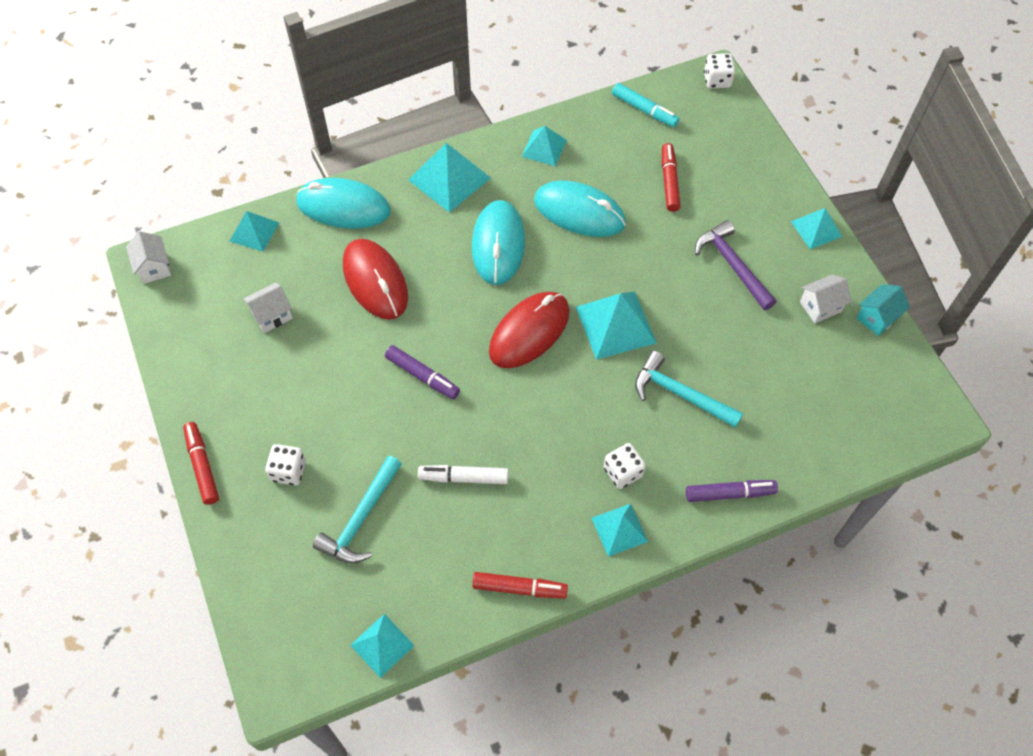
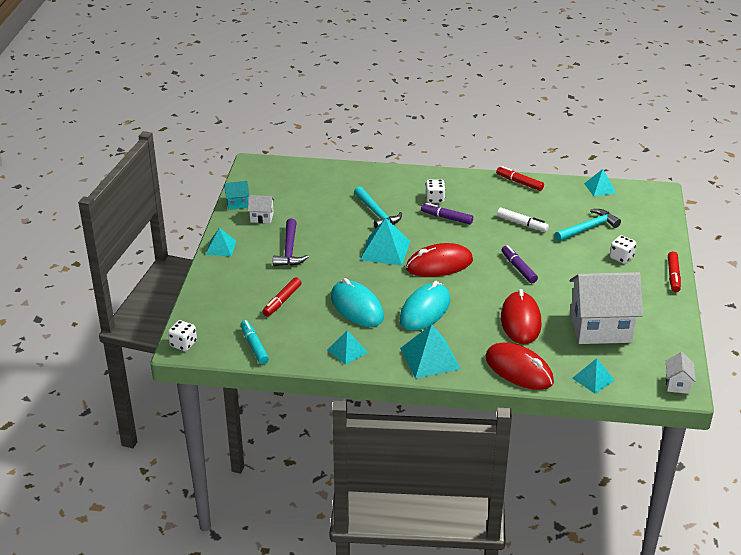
camera: 150 degrees left, 25 degrees down
(272, 315) = (600, 328): white house -> white house, size x2.30
(343, 207) = (518, 370): turquoise mouse -> red mouse
(619, 529) = (454, 183): turquoise pyramid -> none
(729, 493) = (387, 176): purple marker -> purple marker (446, 218)

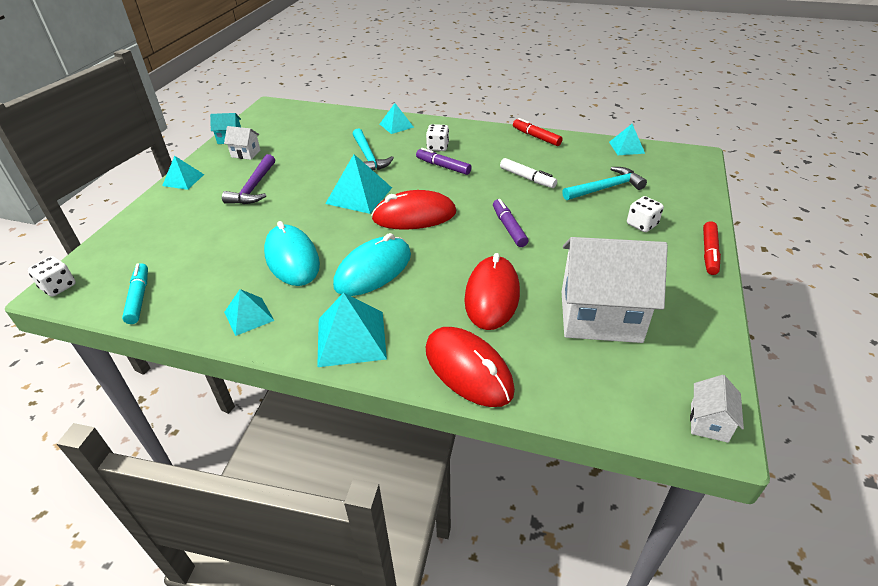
camera: 10 degrees right, 5 degrees up
(282, 301) = (209, 244): red marker -> none
(593, 379) = (575, 397): turquoise pyramid -> turquoise pyramid (396, 125)

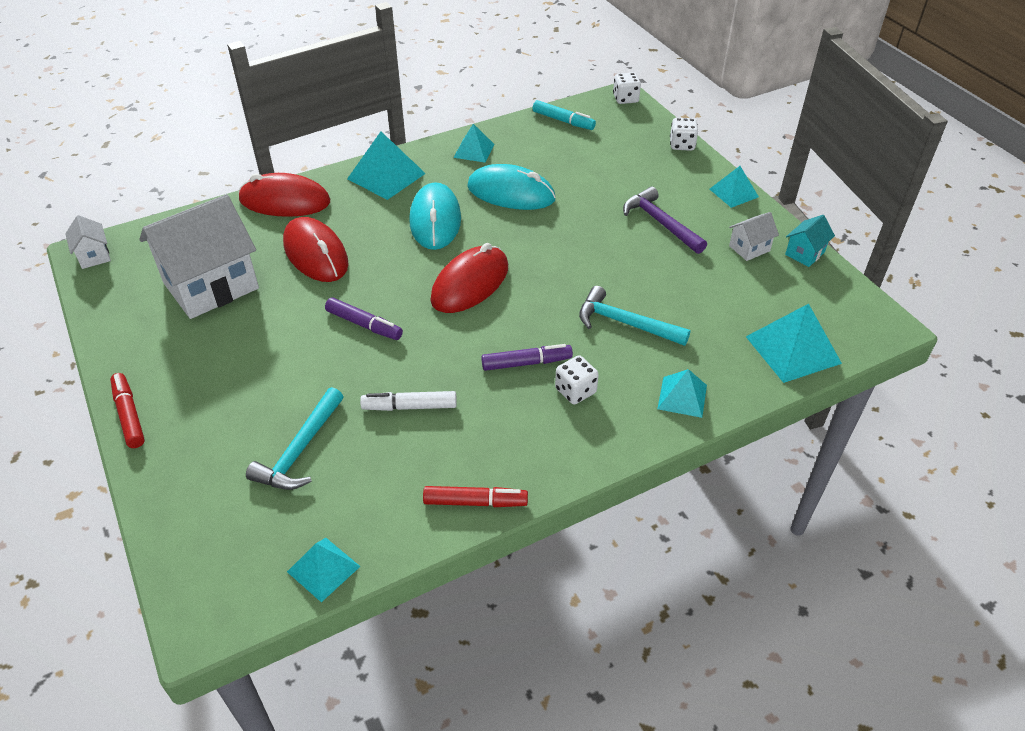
camera: 135 degrees right, 5 degrees up
(359, 195) = (554, 273): turquoise pyramid -> turquoise pyramid (793, 349)
(642, 224) = (222, 413): white dice -> white dice (682, 145)

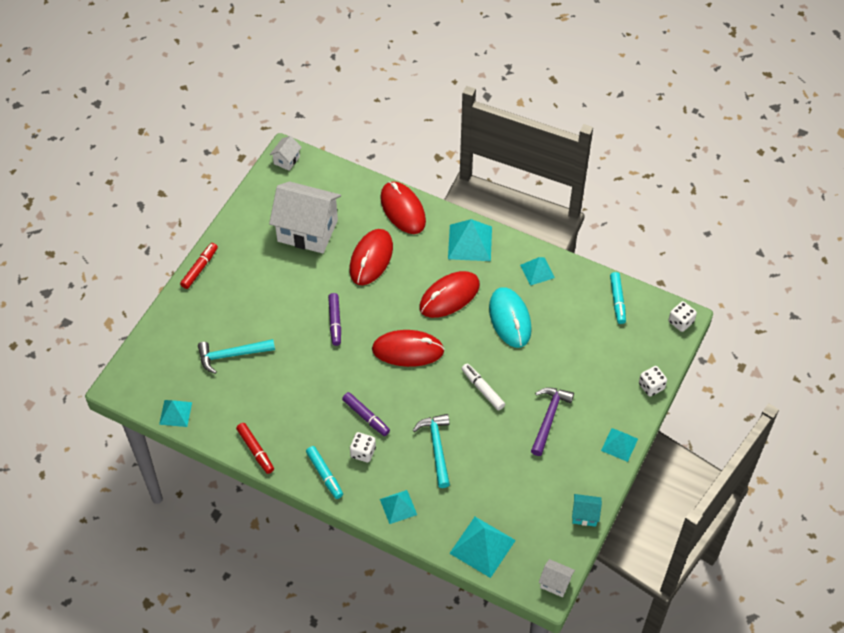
camera: 55 degrees right, 10 degrees up
(409, 407) = (294, 382): white marker -> white marker (482, 389)
(435, 220) = (449, 296): turquoise mouse -> red mouse
(577, 445) = (325, 475): none -> turquoise marker
(749, 248) = (563, 481): white house -> white house (555, 583)

